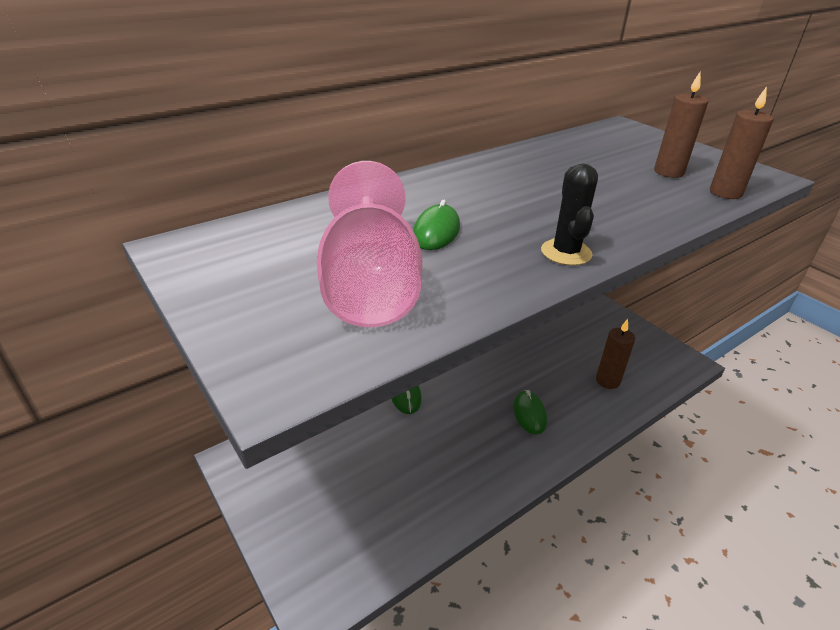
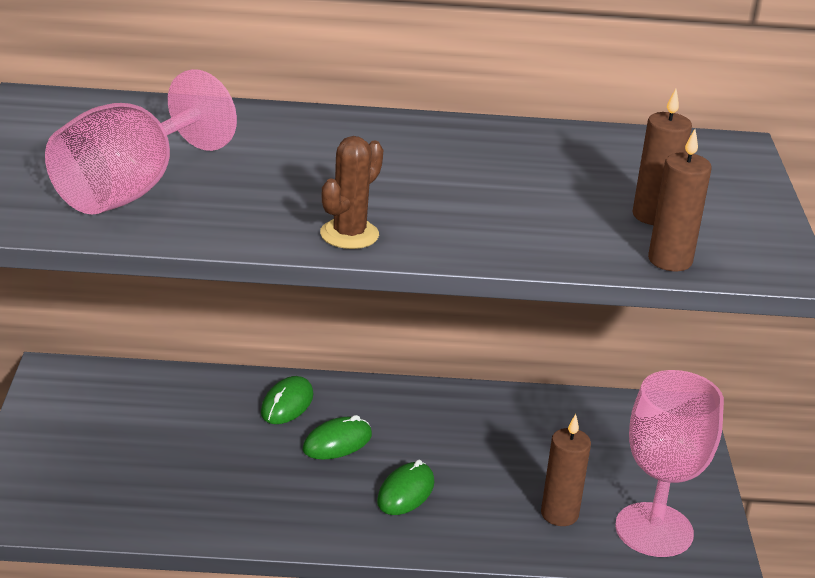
camera: 35 degrees right, 5 degrees down
(436, 232) = (262, 170): green mouse -> green mouse (337, 442)
(566, 252) = (349, 234): black cactus -> brown cactus
(651, 364) = (654, 530): none -> pink goblet

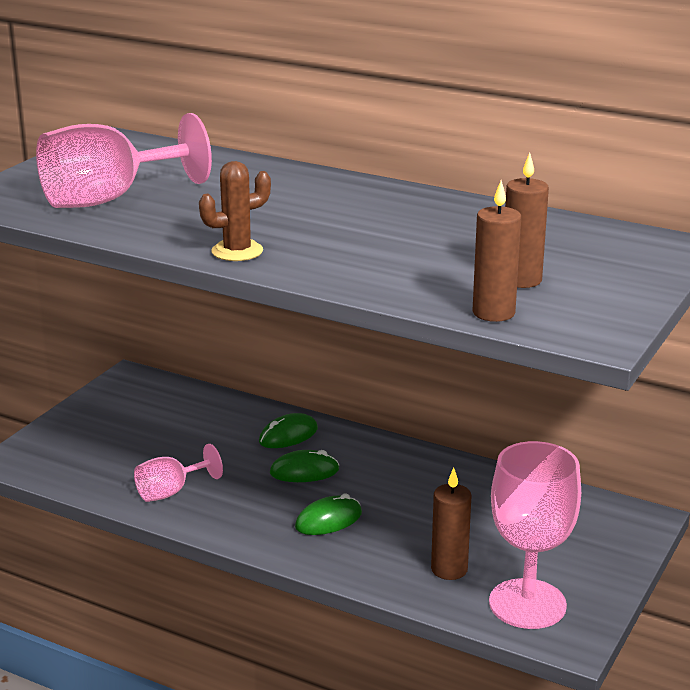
camera: 30 degrees right, 5 degrees down
(217, 504) = (170, 492): none -> pink goblet

